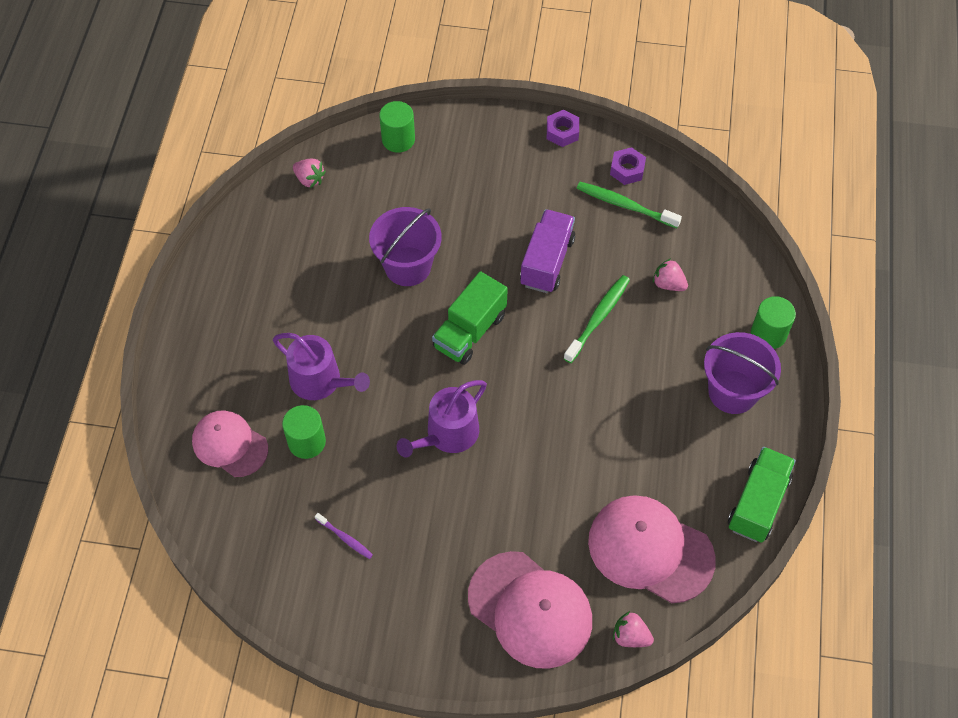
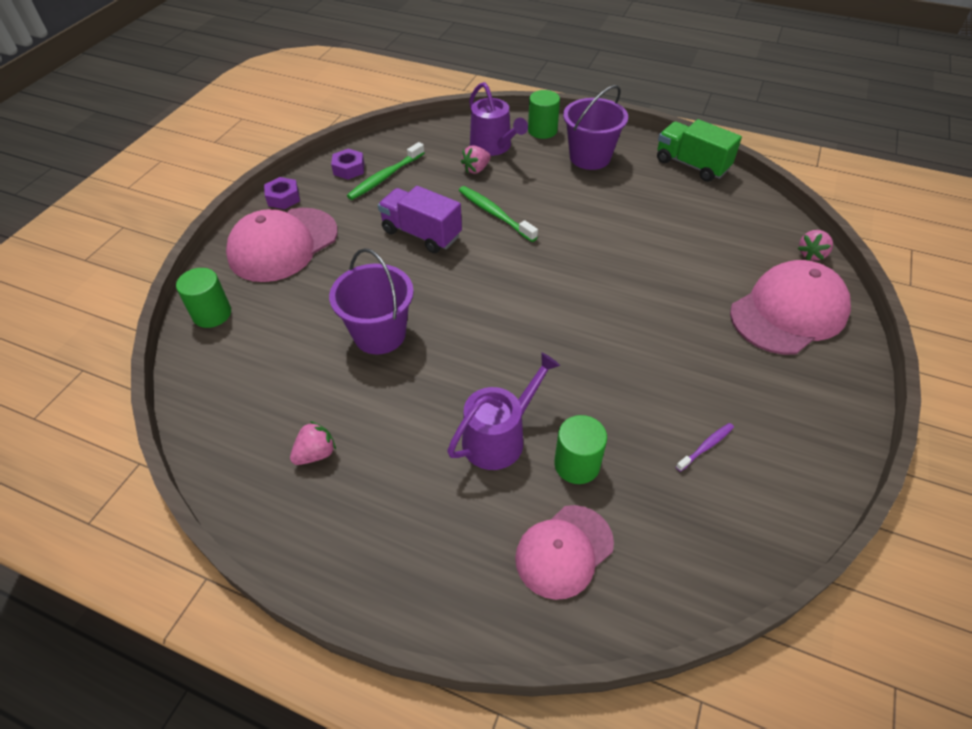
camera: 75 degrees left, 10 degrees down
(309, 179) = (214, 403): pink strawberry -> pink strawberry (316, 453)
(447, 434) = (593, 337): purple watering can -> purple watering can (493, 146)
(470, 331) = (478, 300): green truck -> none
(650, 550) = (730, 228): pink cap -> pink cap (283, 244)

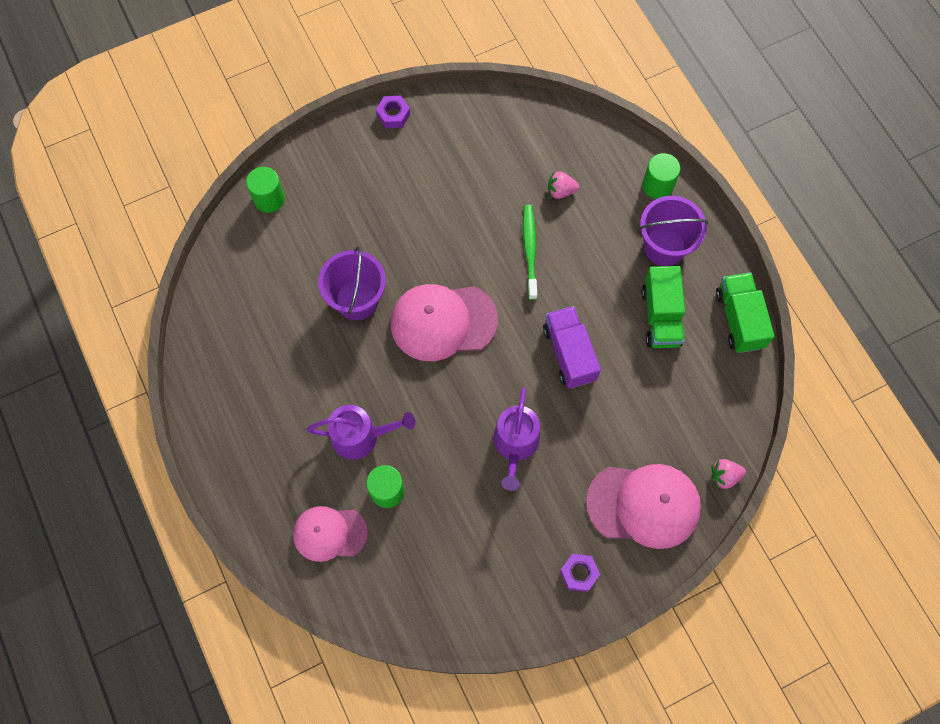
camera: 40 degrees right, 20 degrees up
(283, 244) = (358, 166): pink cap -> pink cap (443, 322)
(316, 453) = (252, 361): pink strawberry -> none
(349, 169) = (465, 117): purple nut -> purple nut (579, 573)
(385, 177) = (484, 147): green toothbrush -> none
(421, 234) = (460, 229): purple truck -> purple truck (569, 353)
(493, 146) = (599, 174): purple watering can -> purple watering can (515, 444)
(639, 194) = (660, 316): none -> green truck
(706, 446) = (473, 545): purple toothbrush -> none

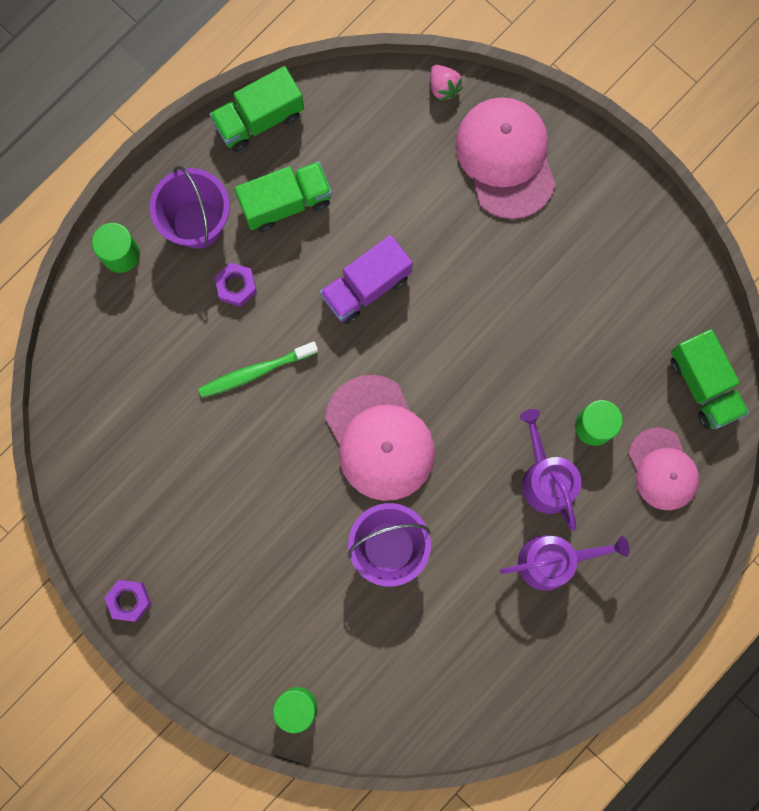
camera: 110 degrees left, 10 degrees up
(385, 597) = (703, 385): none -> green truck
(515, 444) = (491, 310): purple watering can -> purple watering can (553, 561)
(560, 191) = (166, 362): pink strawberry -> none
(579, 573) = (602, 200): purple nut -> purple nut (236, 286)

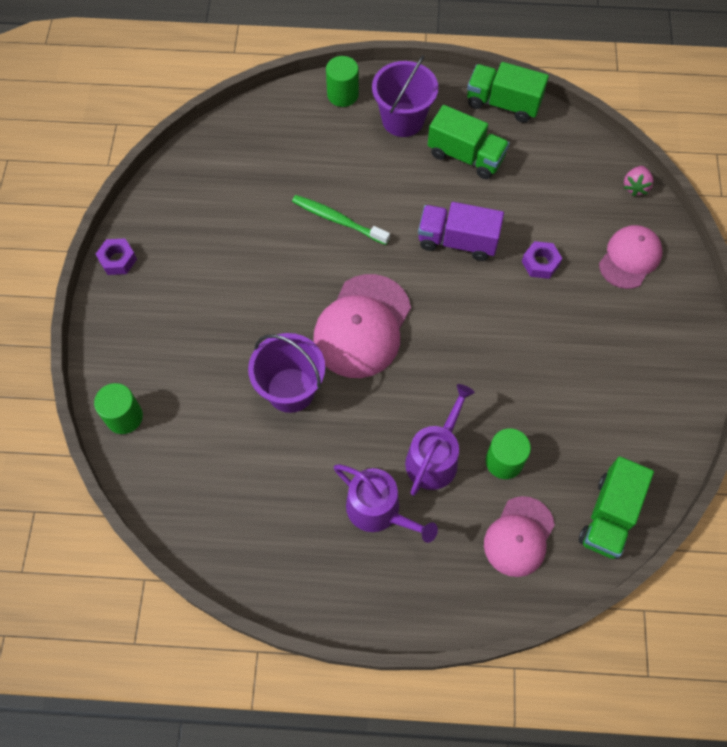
camera: 50 degrees right, 15 degrees down
(236, 286) = (384, 169): purple nut -> purple nut (540, 263)
(505, 158) = (630, 258): pink cap -> pink cap, size x0.65

